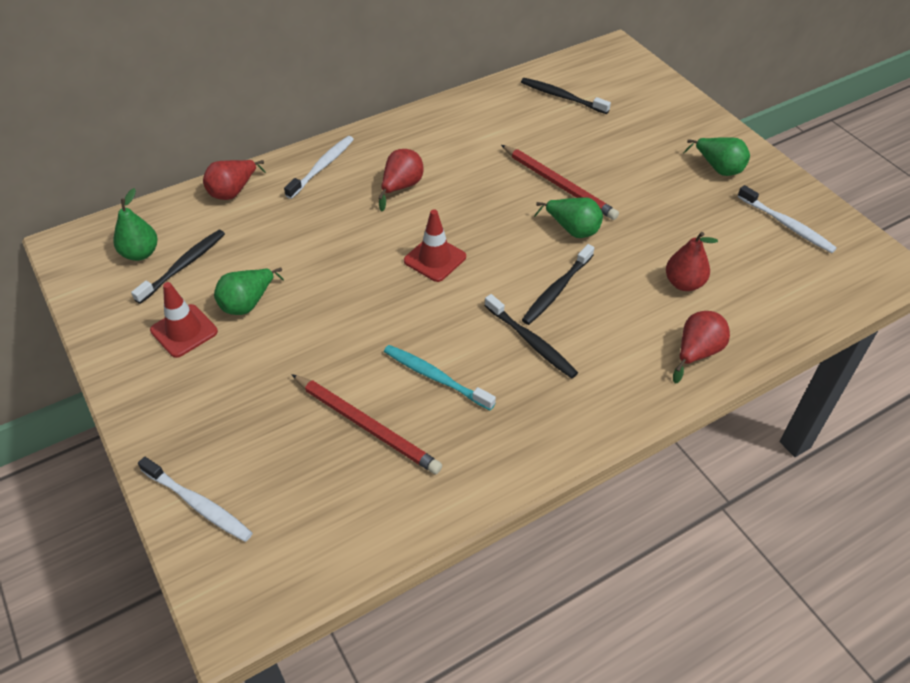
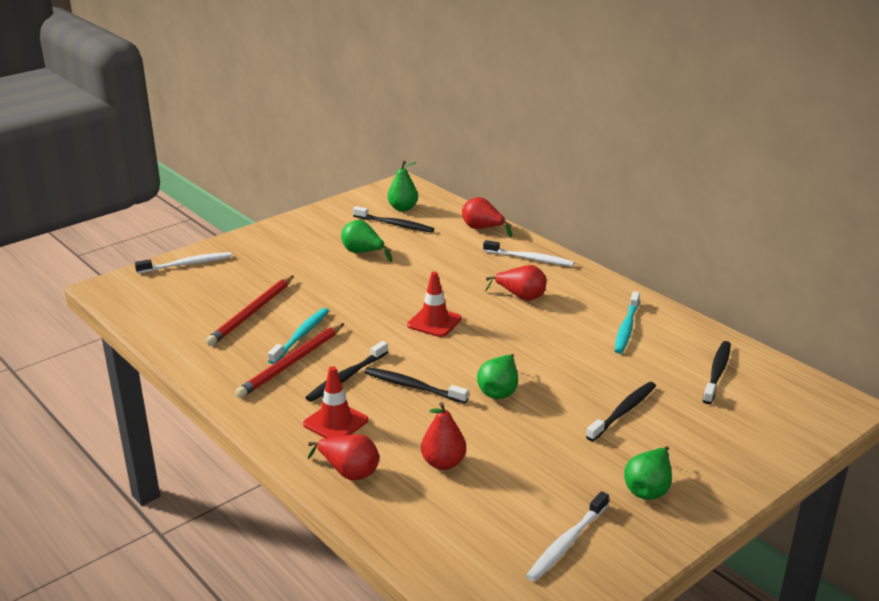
camera: 80 degrees right, 20 degrees down
(184, 331) = (331, 235): red traffic cone -> red traffic cone (335, 422)
(198, 504) = (187, 264): white toothbrush -> white toothbrush turned 135 degrees counterclockwise
(480, 130) = (626, 328): none -> turquoise toothbrush
(559, 184) = (564, 379): red pencil -> red pencil (291, 363)
(613, 160) = (623, 411): none -> black toothbrush

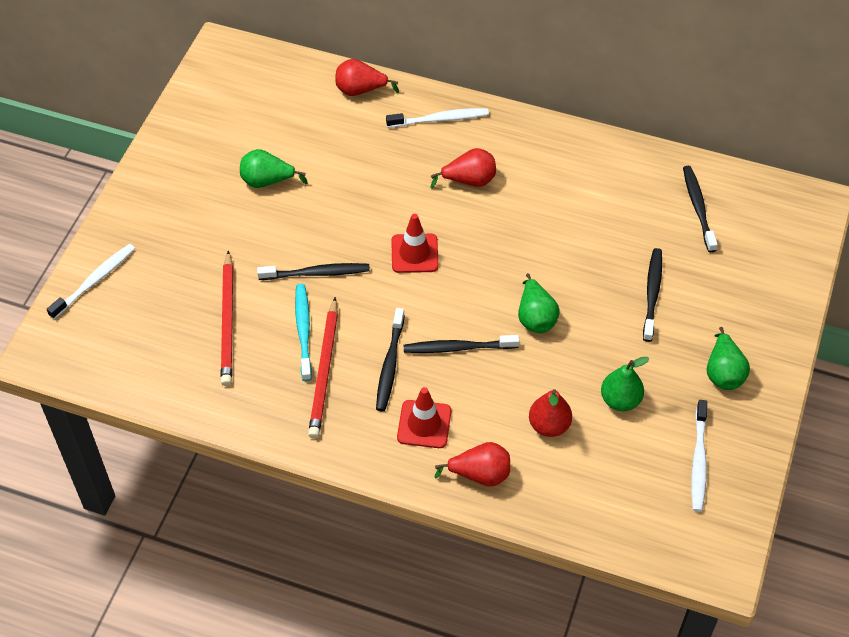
camera: 30 degrees left, 25 degrees up
(395, 224) = (265, 121): black toothbrush -> black toothbrush (316, 273)
(403, 208) = (253, 90): green pear -> green pear (620, 400)
(626, 328) = (590, 183): turquoise toothbrush -> none

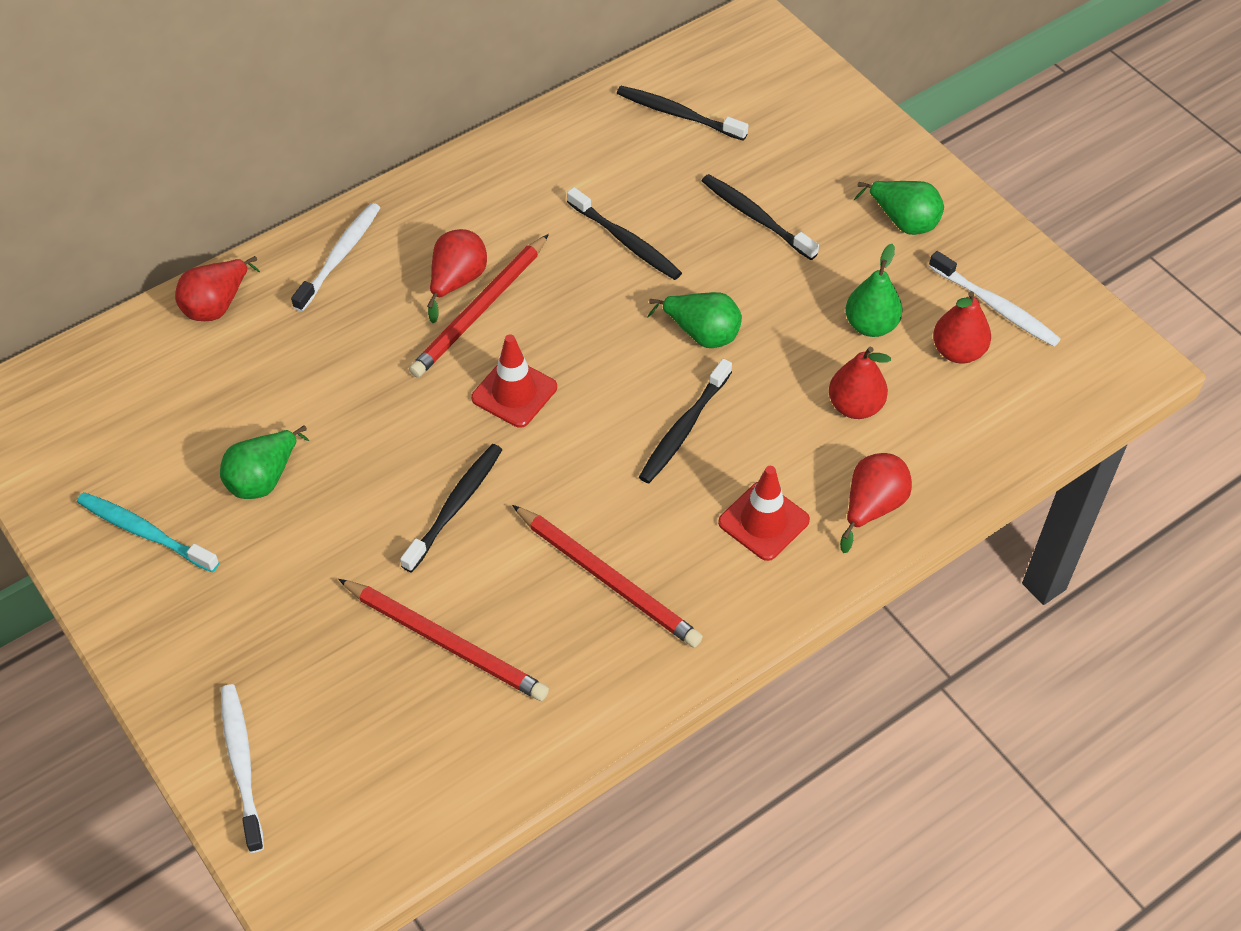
camera: 55 degrees left, 0 degrees up
(303, 331) = (530, 568): turquoise toothbrush -> turquoise toothbrush (145, 532)
(390, 365) = (653, 508): black toothbrush -> black toothbrush (626, 241)
(459, 203) = (480, 310): none -> red pencil
(641, 458) = (958, 351): none -> red pear

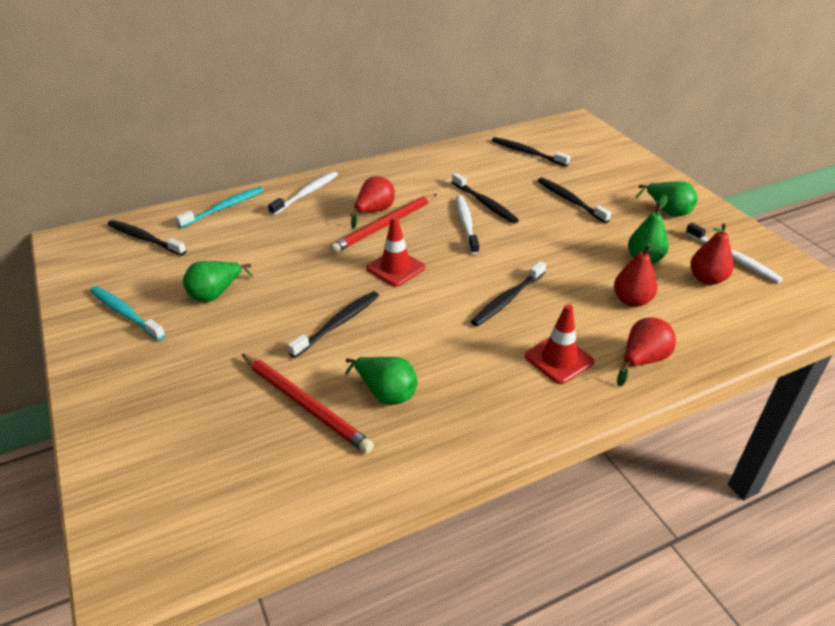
camera: 10 degrees right, 15 degrees down
(115, 387) = (144, 239): none -> black toothbrush
(217, 305) = (224, 208): red pear -> turquoise toothbrush
(242, 764) = (123, 465): white toothbrush -> white toothbrush (466, 224)
(608, 579) = (436, 380): red pencil -> none
(701, 334) = (527, 252): green pear -> green pear (385, 393)

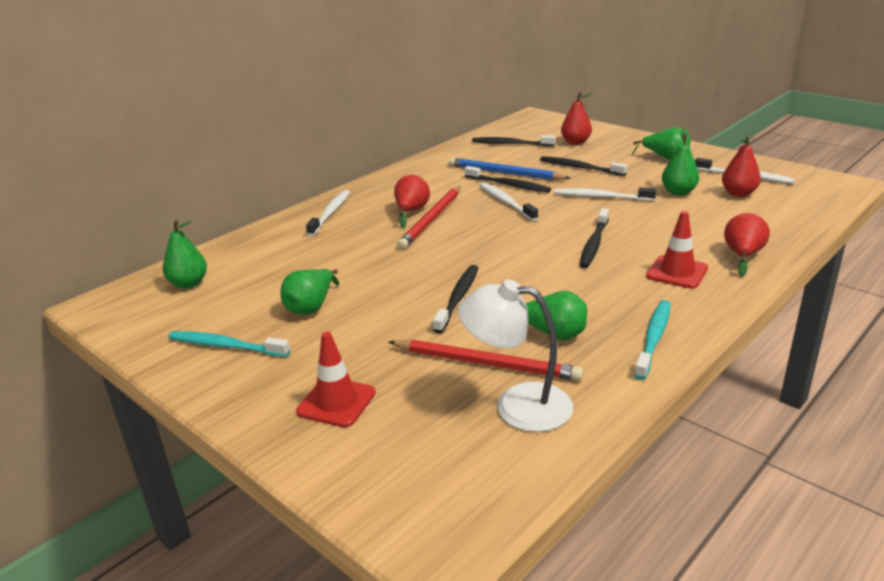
camera: 20 degrees left, 10 degrees down
(144, 239) = (188, 284): black toothbrush -> green pear
(224, 208) = (254, 241): turquoise toothbrush -> turquoise toothbrush (653, 338)
(296, 459) = (517, 405): none -> white lamp
(395, 268) = (472, 246): red traffic cone -> red traffic cone (336, 402)
(493, 188) = (505, 173): none -> blue pencil
(561, 243) = (601, 197): none -> white toothbrush
(631, 300) = (695, 220): red pear -> red pear (575, 142)

